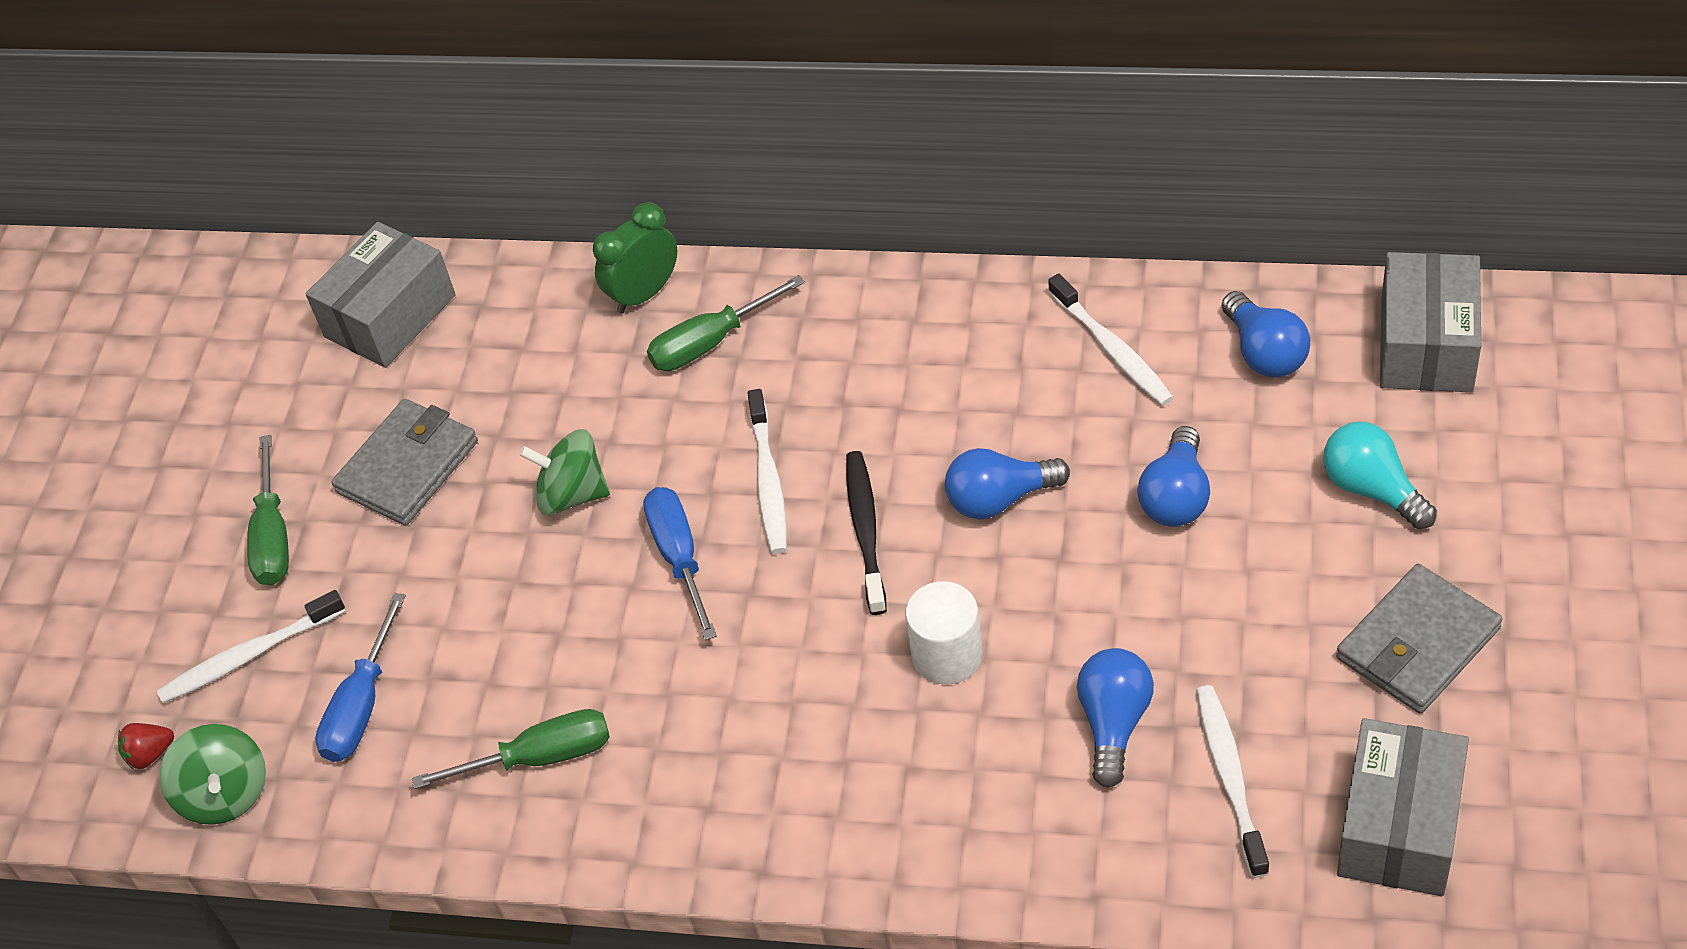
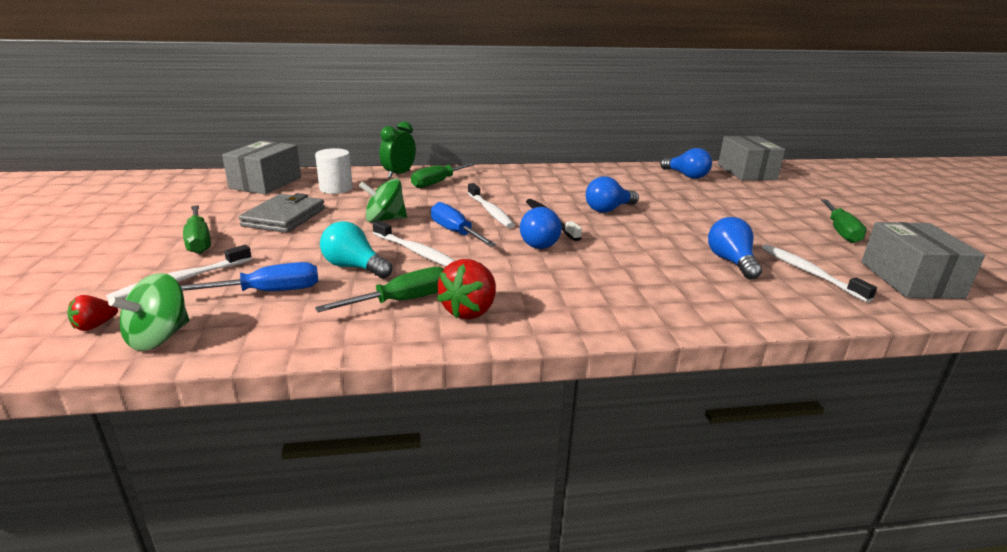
camera: 25 degrees left, 25 degrees down
(225, 794) = (159, 337): green spinning top -> green spinning top turned 75 degrees clockwise
(362, 705) = (268, 292): blue screwdriver -> blue screwdriver turned 105 degrees counterclockwise
(626, 798) = (470, 311): none -> red strawberry
(947, 655) = (624, 249): white cylinder -> white cylinder (336, 189)
(1112, 349) = (623, 177): white toothbrush -> white toothbrush (416, 251)
(1176, 496) = (688, 205): blue light bulb -> blue light bulb (538, 242)
(1372, 489) = (768, 199): turquoise light bulb -> turquoise light bulb (354, 267)
(1417, 643) = (840, 231): grey wallet -> green screwdriver

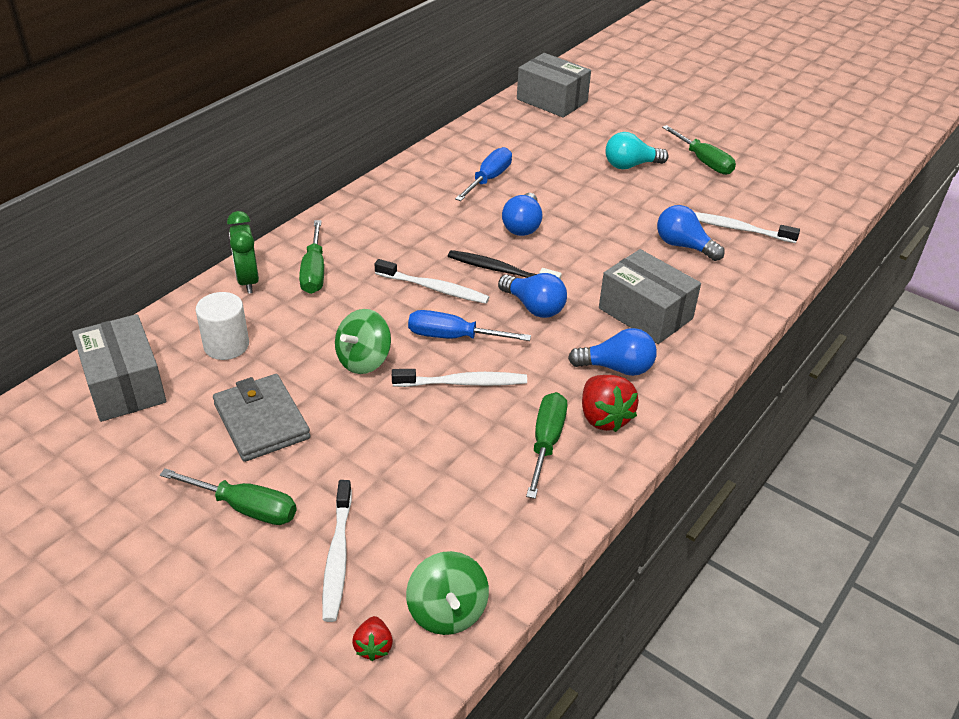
camera: 45 degrees left, 15 degrees up
(268, 292) = (435, 510): blue screwdriver -> blue screwdriver (488, 179)
(354, 267) = (449, 435): turquoise light bulb -> turquoise light bulb (630, 165)
(686, 176) = (513, 133): blue light bulb -> blue light bulb (616, 368)
(910, 279) = (792, 201): grey box -> grey box (645, 313)

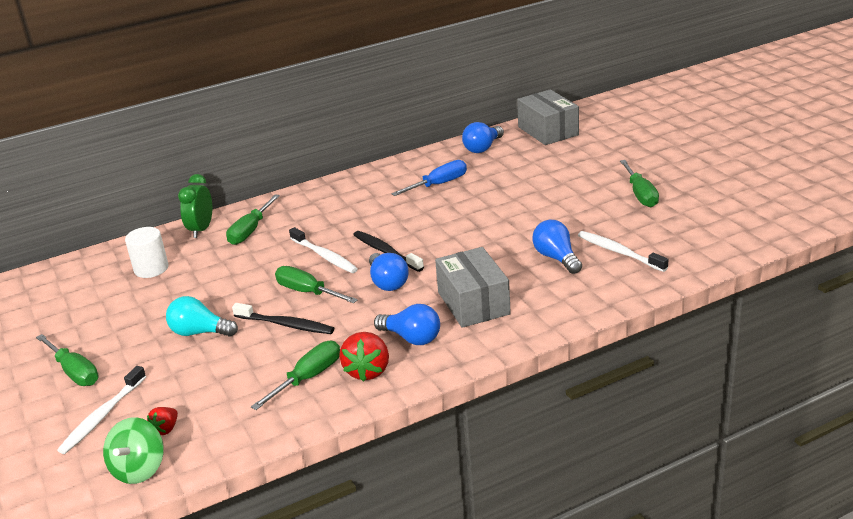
camera: 30 degrees right, 10 degrees down
(124, 385) = (69, 281): grey box -> none
(262, 421) = (131, 321): grey wallet -> none
(364, 360) = (231, 295): green spinning top -> none
(373, 647) = (75, 476): red strawberry -> red strawberry (166, 429)
(454, 337) = (308, 292): blue screwdriver -> green screwdriver
(463, 383) = (286, 325): white toothbrush -> black toothbrush
(522, 226) = (434, 222): blue light bulb -> blue light bulb (483, 148)
(630, 165) = (569, 189): turquoise light bulb -> turquoise light bulb (200, 332)

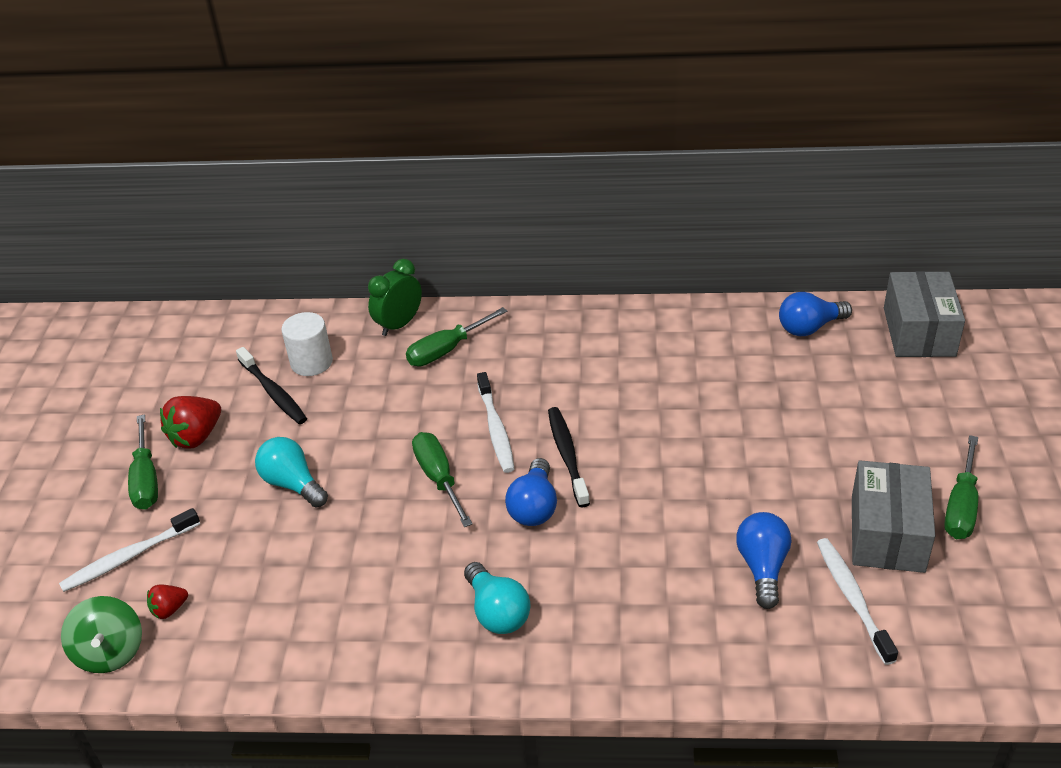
camera: 30 degrees right, 10 degrees up
(139, 469) = (110, 652): green spinning top -> green spinning top turned 60 degrees counterclockwise
(286, 325) = (382, 518): black toothbrush -> black toothbrush (273, 392)
(308, 378) = (348, 613): green screwdriver -> none
(368, 371) = (415, 637): red strawberry -> red strawberry (196, 437)
(411, 338) = (497, 612): blue light bulb -> turquoise light bulb
(438, 184) = (708, 369): blue screwdriver -> none
(473, 303) = (606, 592): grey box -> grey box (887, 534)

